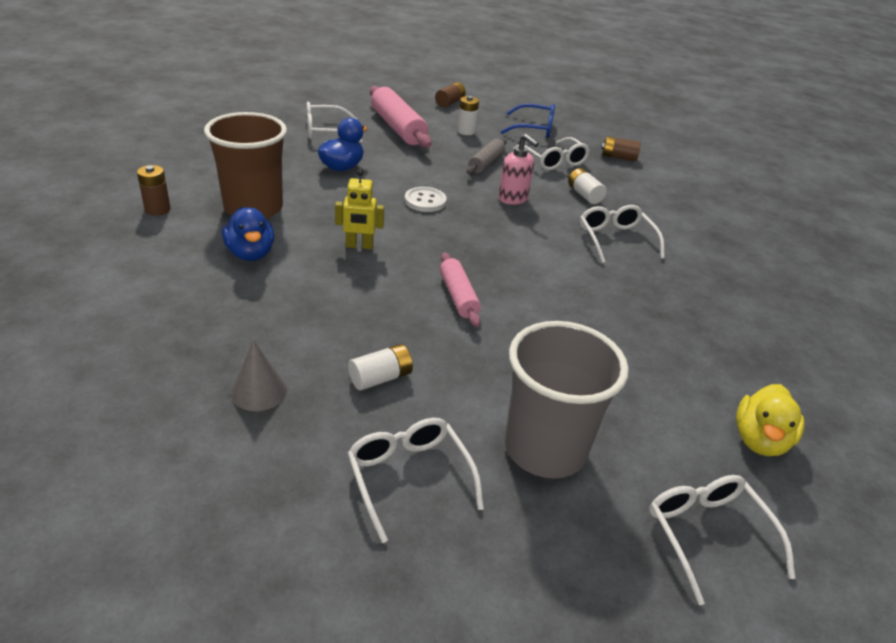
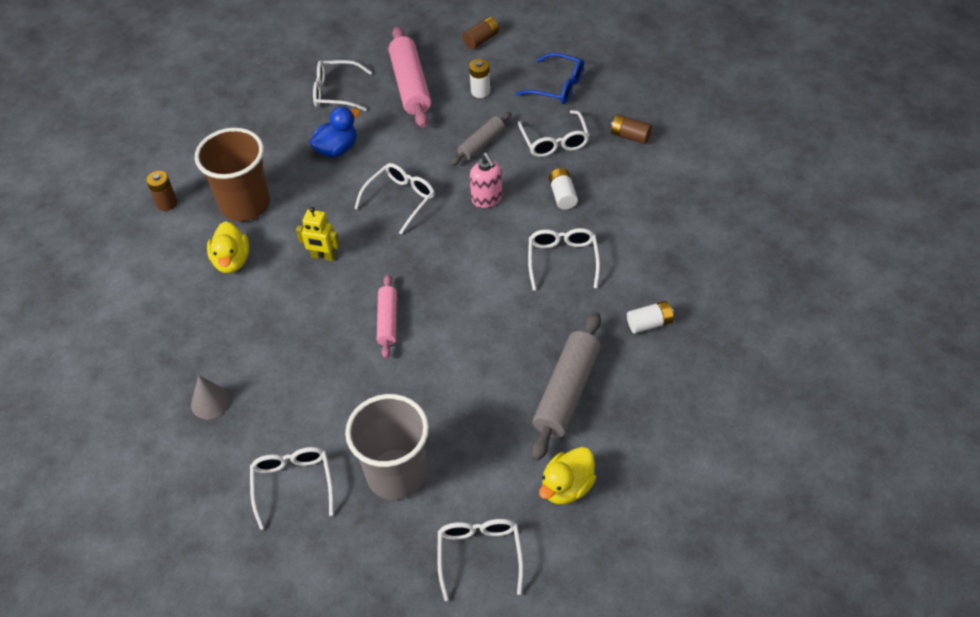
camera: 20 degrees right, 15 degrees up
(250, 253) = (232, 261): blue duck -> yellow duck
(380, 378) = (299, 399): white battery -> white battery (649, 323)
(425, 201) = (400, 199): white button -> white glasses
(694, 347) = (567, 392): none -> grey rolling pin

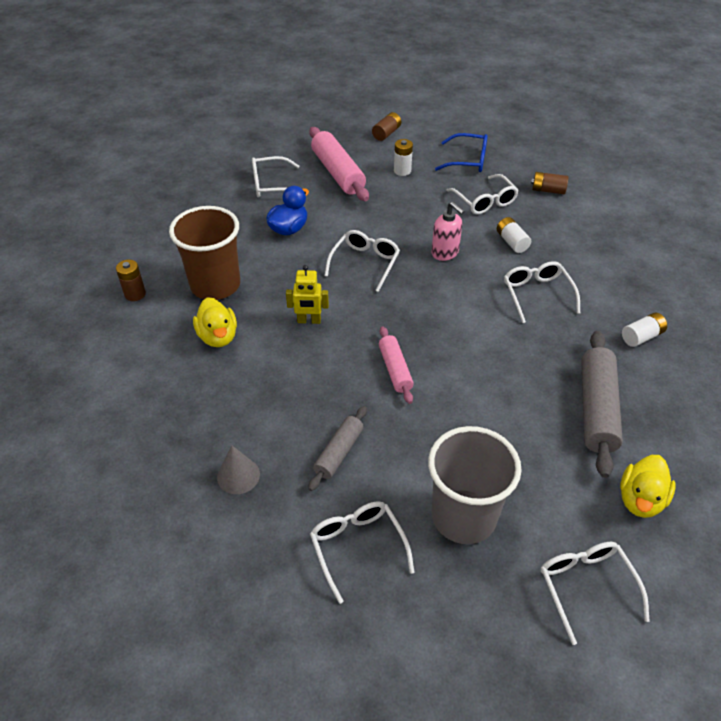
camera: 15 degrees left, 5 degrees down
(481, 144) = (421, 210): grey rolling pin -> grey rolling pin (339, 452)

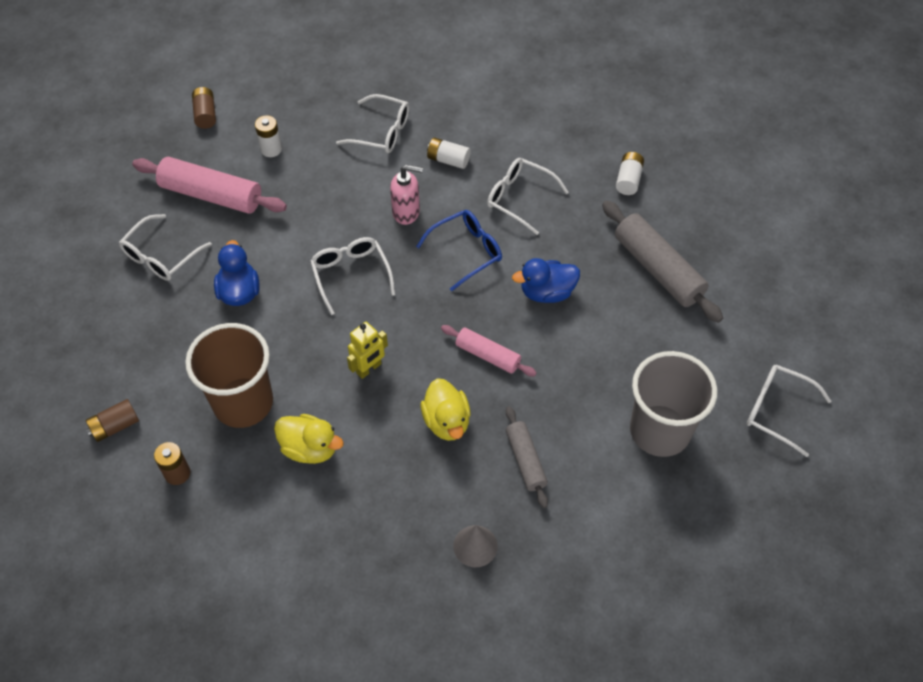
camera: 45 degrees left, 10 degrees up
(357, 547) = (618, 517): white glasses -> none
(468, 160) = (318, 95): blue glasses -> blue glasses (466, 251)
(486, 362) = (547, 292): none -> blue duck
(548, 190) = (422, 82): brown battery -> brown battery (115, 426)
(640, 499) = (749, 318): yellow duck -> yellow duck (446, 421)

